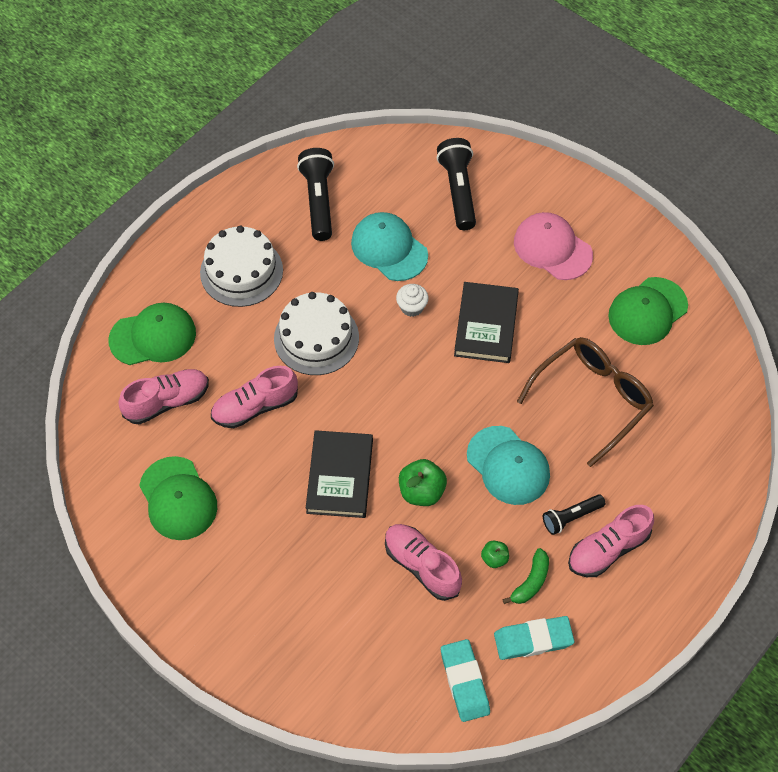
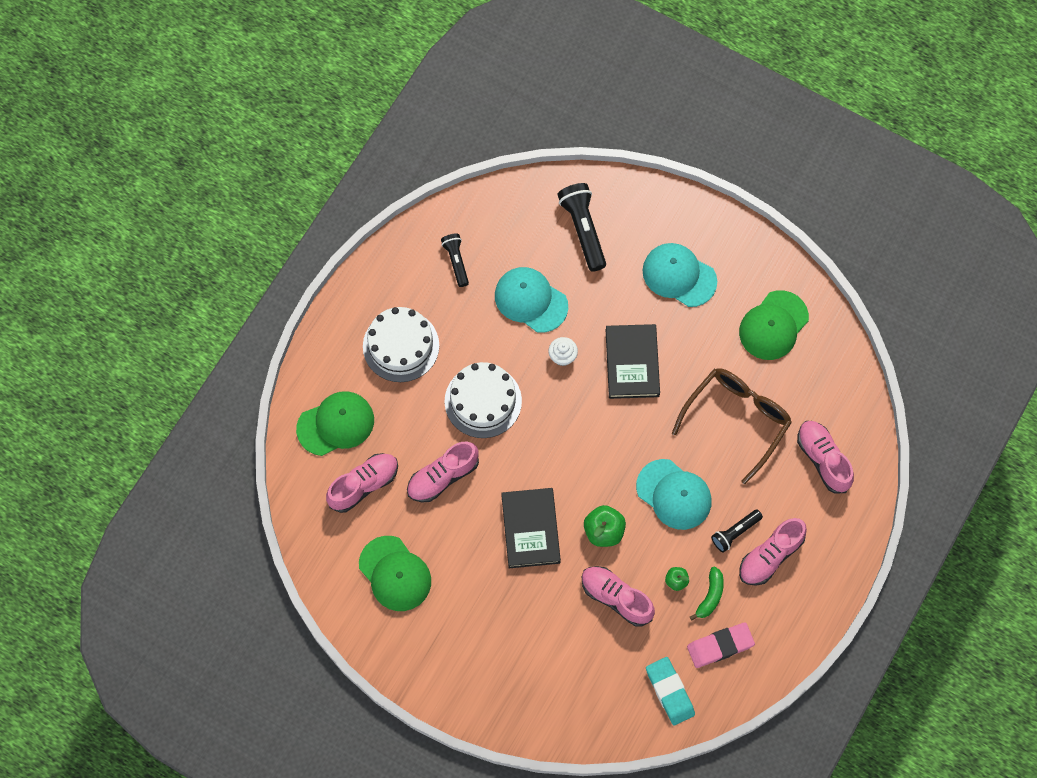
camera: 10 degrees left, 10 degrees up
(318, 201) = (456, 261): black flashlight -> black flashlight, size x0.60
(533, 639) = (720, 646): turquoise eraser -> pink eraser
(552, 248) = (679, 276): pink cap -> turquoise cap
(683, 455) = (823, 459): none -> pink shoe

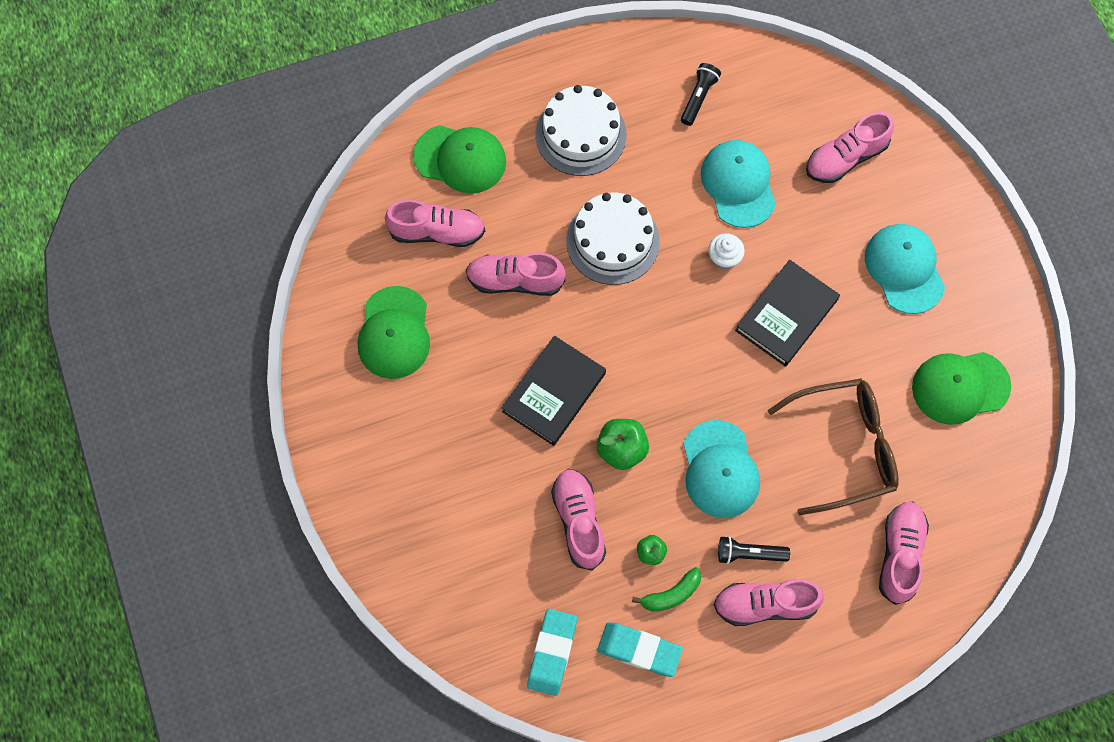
camera: 40 degrees right, 0 degrees up
(583, 230) = (845, 158): black flashlight -> pink shoe
(720, 646) = (639, 650): pink eraser -> turquoise eraser

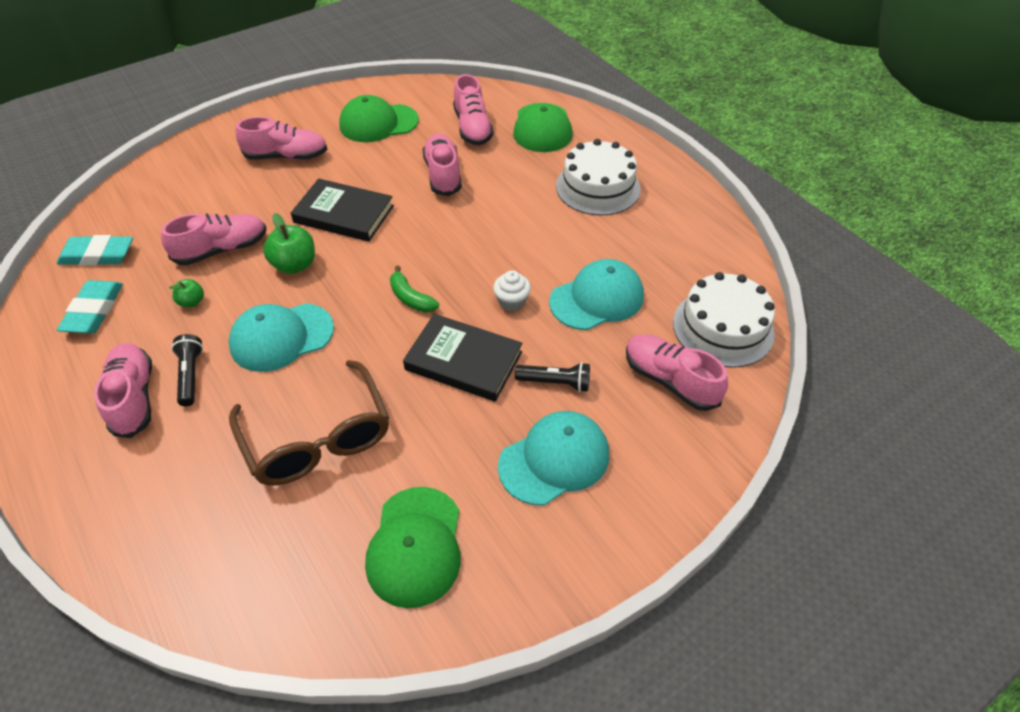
camera: 75 degrees right, 20 degrees down
(612, 241) = (501, 224): white cake -> white cake (723, 328)
(671, 594) = (149, 323): green banana -> green banana (411, 298)
(698, 98) = (676, 254): black flashlight -> black flashlight (555, 382)
(900, 554) = (189, 515): pink shoe -> pink shoe (286, 156)
(960, 387) = (415, 546): green cap -> green cap turned 150 degrees counterclockwise

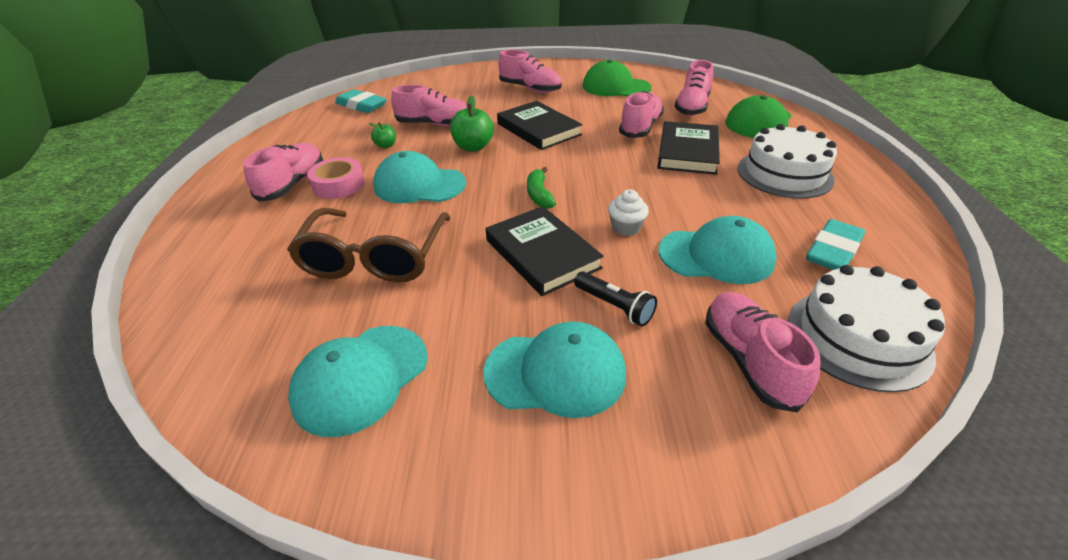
camera: 35 degrees right, 10 degrees down
(94, 311) = (327, 131): turquoise eraser -> turquoise eraser (833, 251)
(190, 375) = (338, 185): black flashlight -> pink tape
(415, 546) = (361, 378): green cap -> turquoise cap
(505, 191) = (687, 152): none -> black book

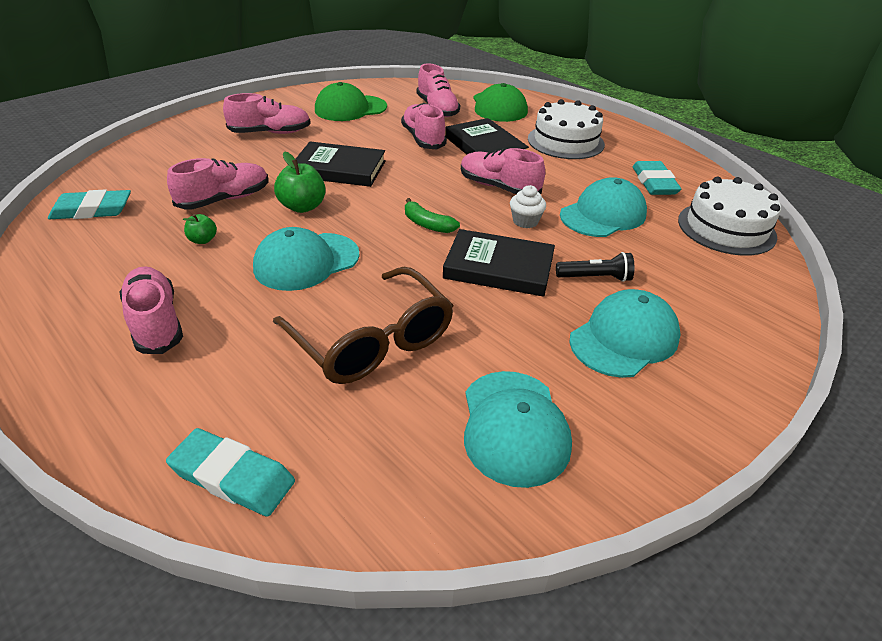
camera: 45 degrees left, 0 degrees up
(191, 293) = (232, 477): none -> turquoise eraser
(338, 185) = (216, 299): pink tape -> none
(749, 360) = (701, 268): pink shoe -> pink shoe (499, 187)

